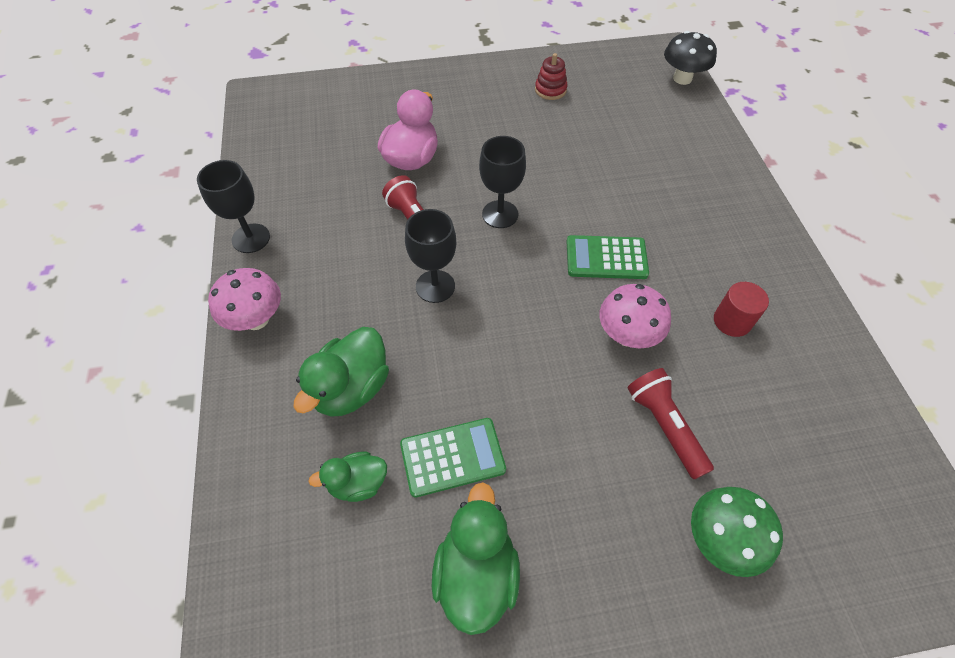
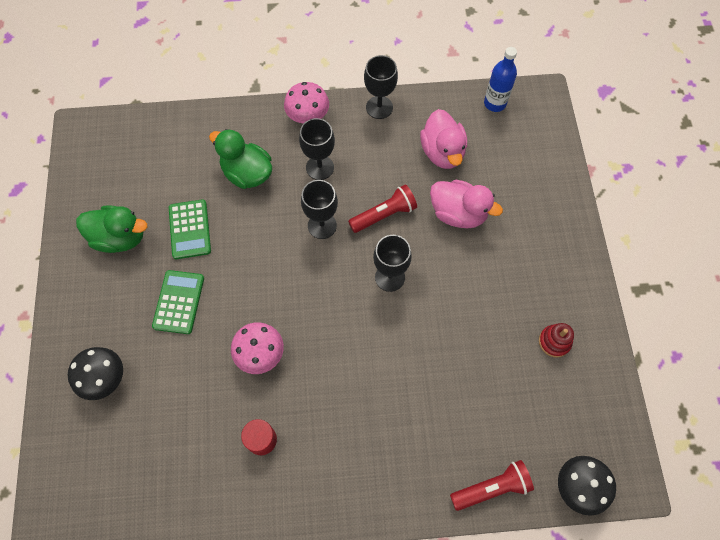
camera: 95 degrees right, 10 degrees up
(261, 131) = (495, 103): none -> blue bottle
(327, 174) = (442, 152): none -> pink duck
(344, 297) = (320, 167): none -> black goblet
(358, 483) = (184, 178): green duck -> none
(606, 258) = (335, 354): green calculator -> green calculator (178, 302)
(665, 426) = (185, 364): red flashlight -> red flashlight (491, 488)
(720, 540) = (105, 379): green mushroom -> black mushroom

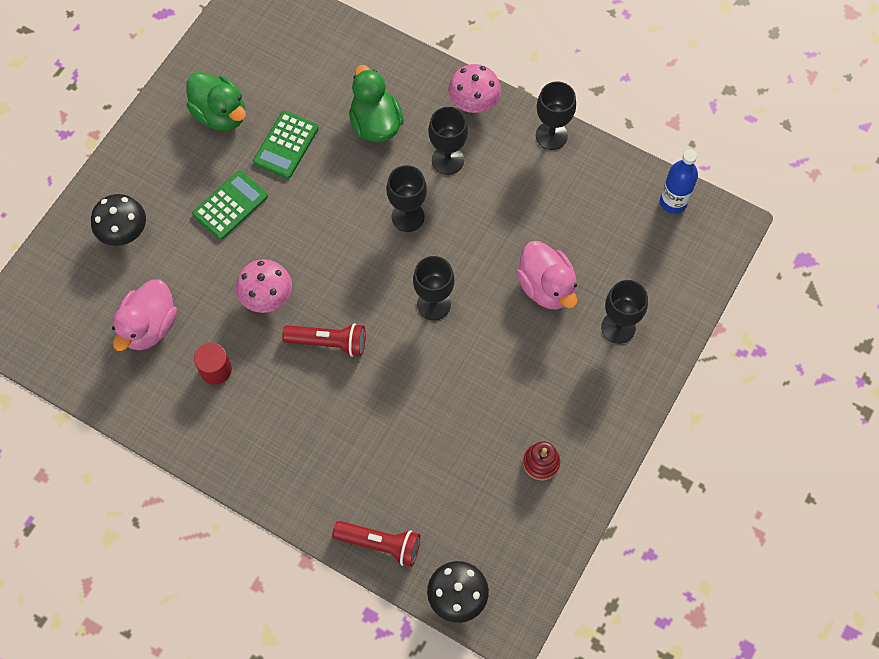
camera: 35 degrees right, 0 degrees up
(384, 215) = (474, 243): red flashlight -> red flashlight (328, 342)
(442, 152) = (579, 218): pink duck -> pink duck (149, 326)
(528, 210) = (618, 327): none -> black goblet

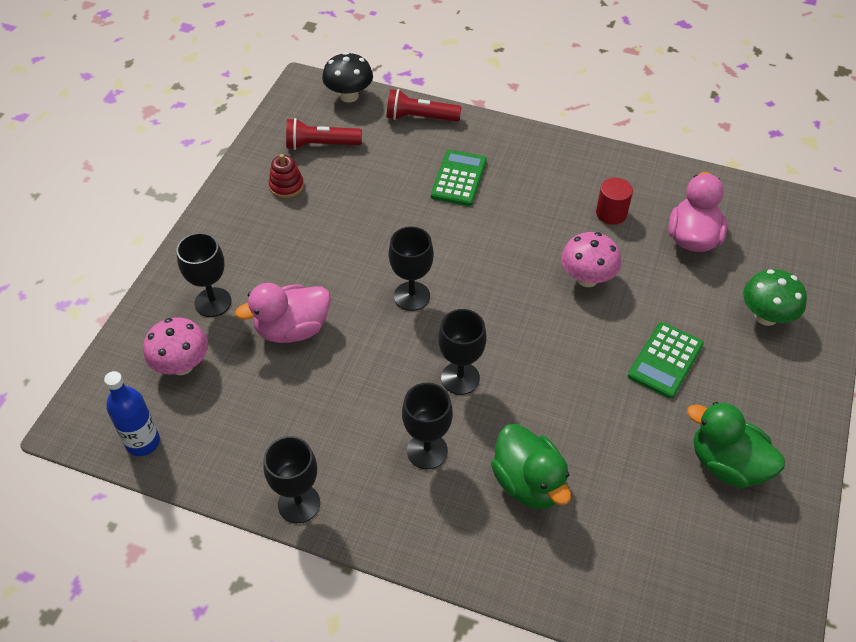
camera: 170 degrees right, 15 degrees down
(124, 232) = (766, 316): black mushroom -> green mushroom
(286, 145) = (630, 438): green calculator -> green calculator (458, 178)
(328, 342) = (510, 249): red flashlight -> red flashlight (321, 145)
(474, 103) = (407, 532): pink mushroom -> pink mushroom (182, 365)
(546, 287) = (292, 329): pink duck -> pink duck turned 75 degrees counterclockwise

